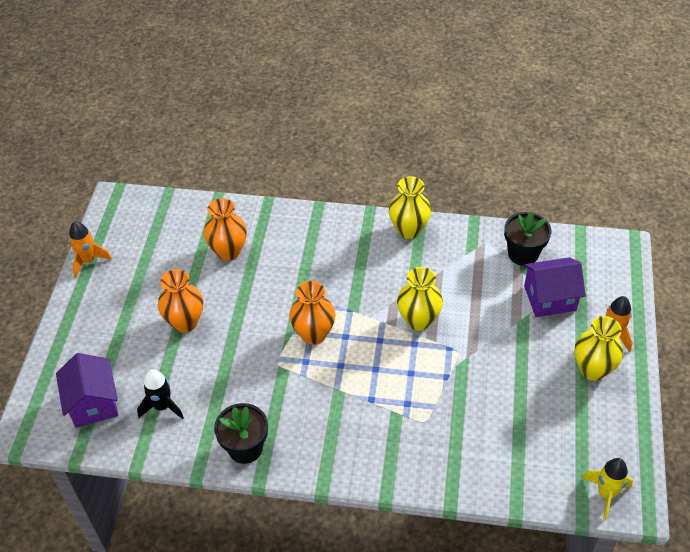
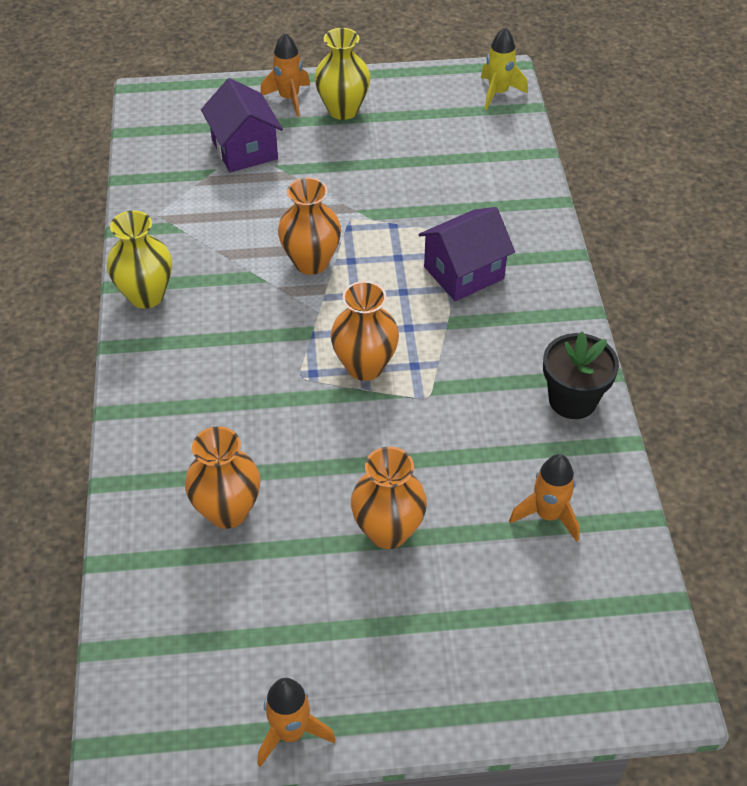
camera: 105 degrees left, 0 degrees up
(93, 403) = (577, 610): purple house -> purple house (464, 273)
(162, 406) = (548, 515): black rocket -> orange rocket
(418, 320) = (311, 262): yellow vase -> orange vase
(523, 254) = (174, 178): black flower pot -> none

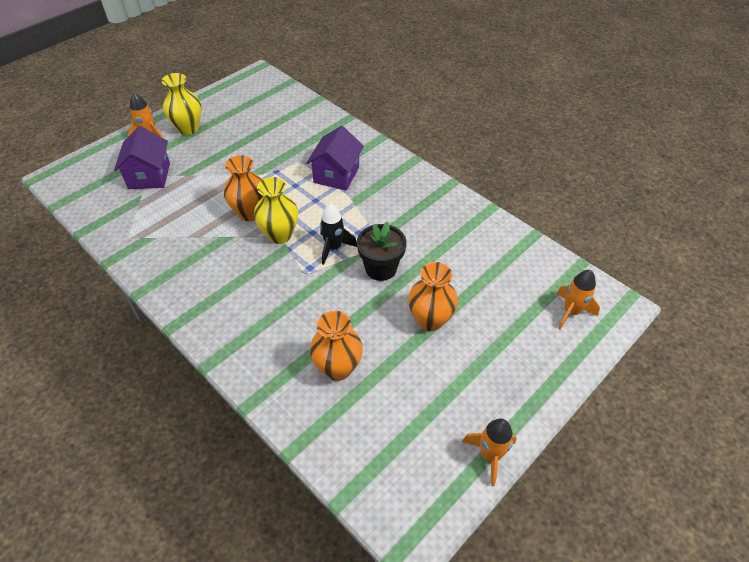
camera: 40 degrees left, 0 degrees up
(146, 295) = (167, 285): yellow vase -> yellow vase (280, 235)
(244, 149) = (149, 176): purple house -> purple house turned 60 degrees clockwise
(365, 366) = (333, 248): orange vase -> black rocket
(498, 93) = (265, 83): yellow rocket -> none
(548, 515) = (492, 262): orange rocket -> orange rocket (571, 312)
(572, 400) = (448, 203): black flower pot -> black flower pot (381, 268)

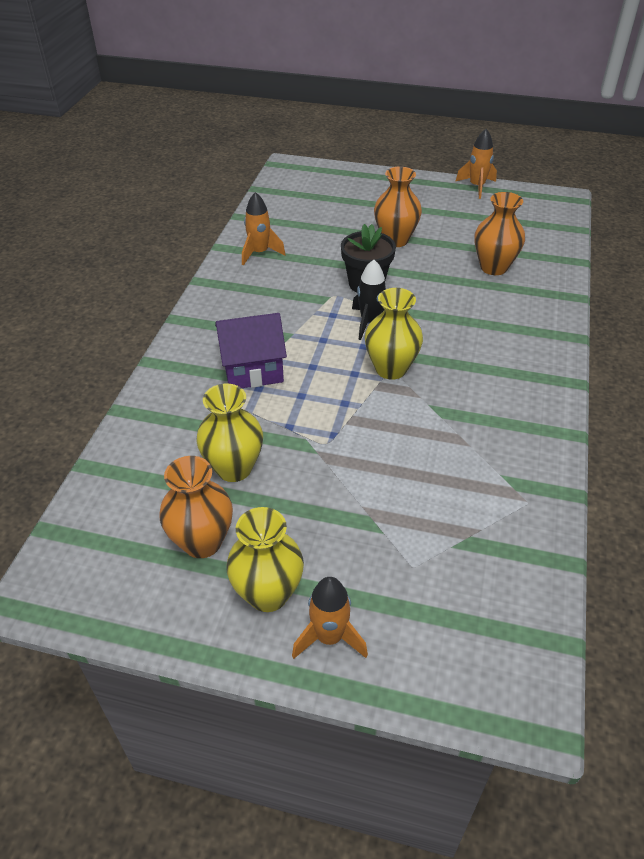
camera: 120 degrees left, 5 degrees down
(149, 176) = (412, 565): purple house -> none
(250, 213) = (381, 411): orange vase -> orange vase (202, 542)
(267, 142) = (234, 468): none -> yellow vase
(571, 312) = (316, 183): orange rocket -> orange rocket (259, 253)

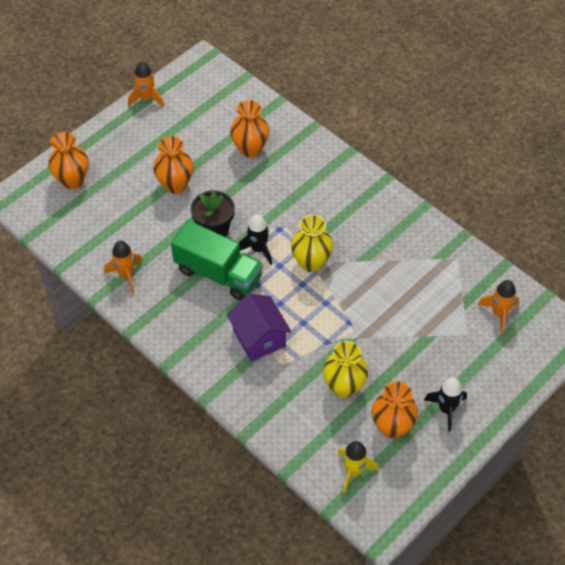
camera: 60 degrees left, 10 degrees up
(110, 529) = (353, 471): none -> yellow rocket
(252, 369) = (259, 338): purple house -> purple house turned 45 degrees counterclockwise
(268, 594) = (446, 409): yellow vase -> black rocket
(313, 308) = (218, 273): none -> green truck
(329, 637) = (488, 394): orange rocket -> orange rocket (499, 313)
(338, 186) = (72, 180): none -> orange vase

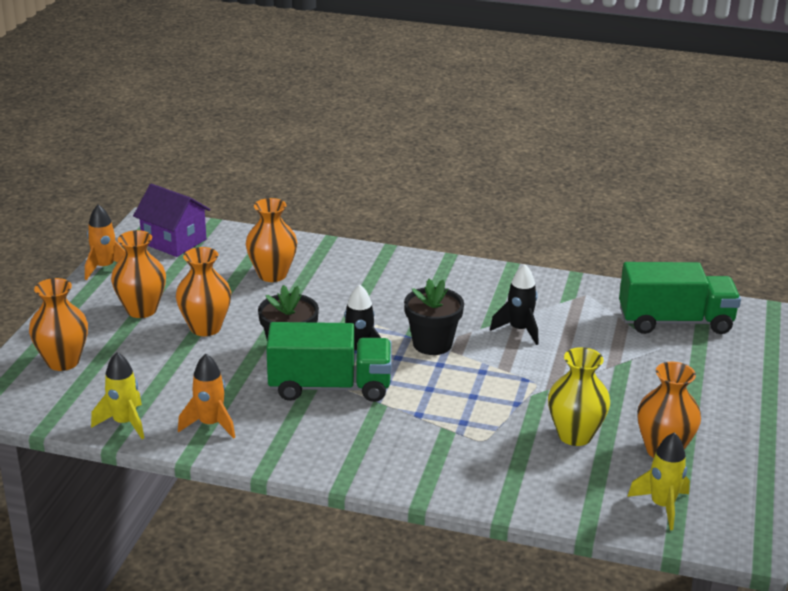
camera: 30 degrees left, 25 degrees down
(78, 251) = (125, 423): none -> yellow rocket
(146, 150) = (141, 310): none -> orange vase
(259, 338) = (433, 426): purple house -> purple house (174, 241)
(311, 262) = (432, 344): yellow vase -> black flower pot
(446, 409) = (705, 415): black rocket -> black rocket (519, 330)
(499, 313) = (675, 322): orange rocket -> green truck

